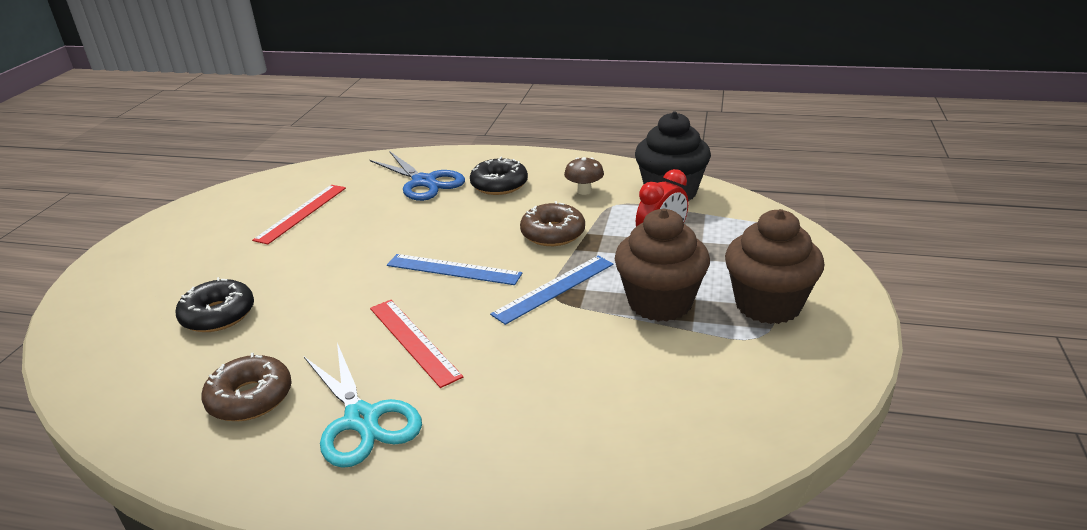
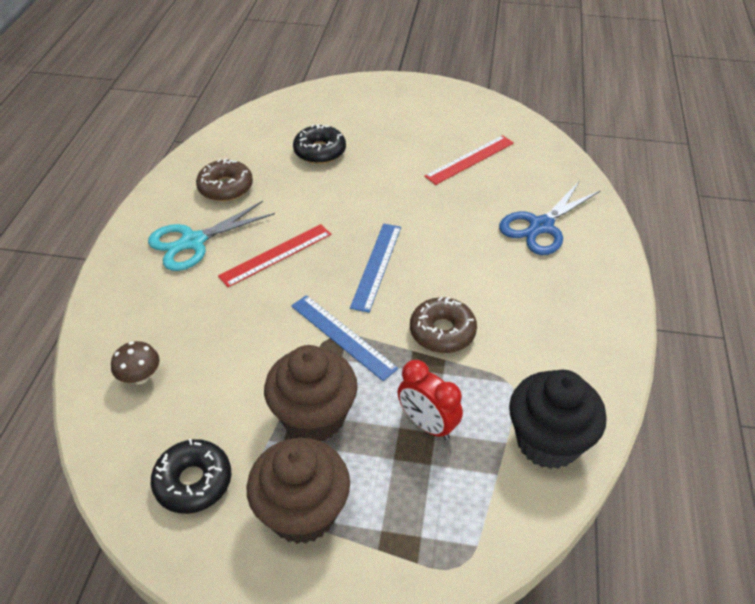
camera: 85 degrees right, 15 degrees up
(301, 213) = (470, 159): red ruler -> red ruler turned 60 degrees counterclockwise
(499, 185) = (544, 283): black donut -> black donut (193, 482)
(584, 191) = (539, 356): brown mushroom -> brown mushroom (140, 377)

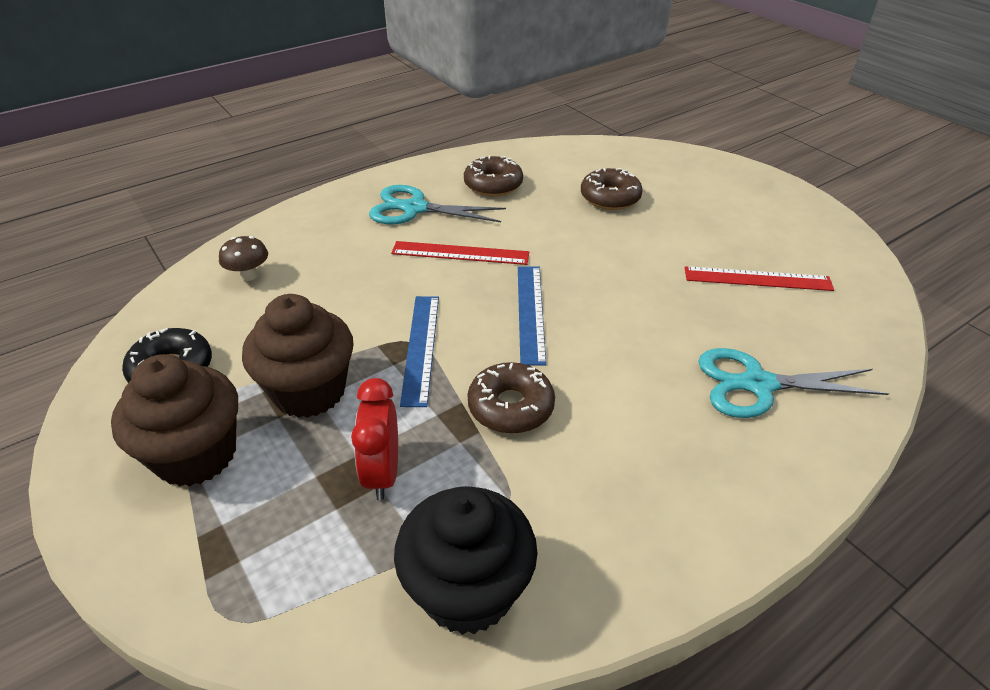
camera: 45 degrees right, 5 degrees down
(320, 151) = (610, 197): black donut -> brown donut
(376, 266) = (530, 312): blue ruler -> blue ruler turned 60 degrees counterclockwise
(541, 226) = (758, 384): blue scissors -> turquoise scissors

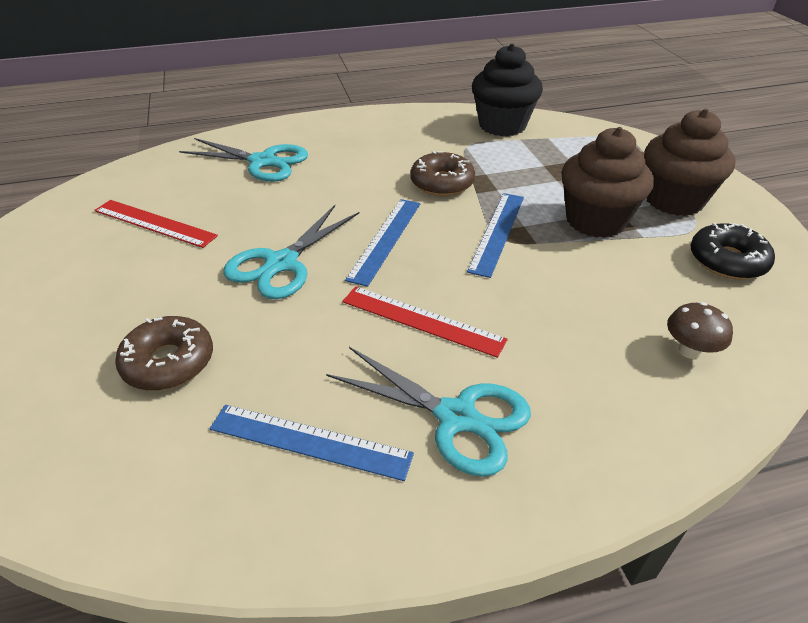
camera: 160 degrees left, 0 degrees up
(382, 473) = (540, 169): red clock -> none
(493, 184) = (310, 441): brown donut -> blue ruler
(604, 269) = (281, 263): none -> turquoise scissors

